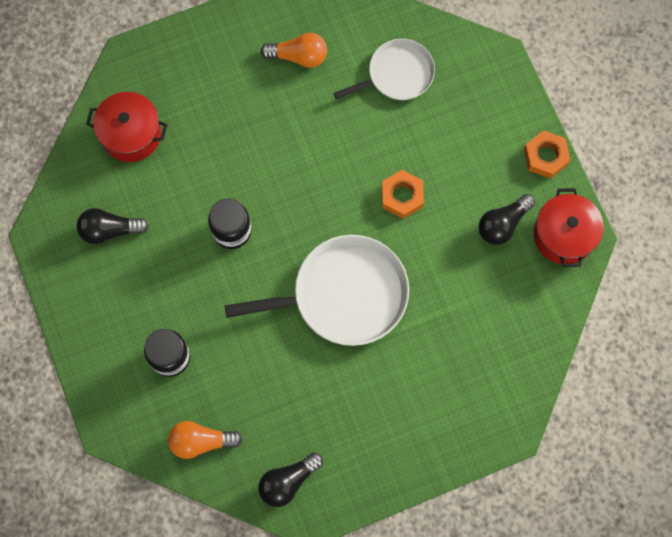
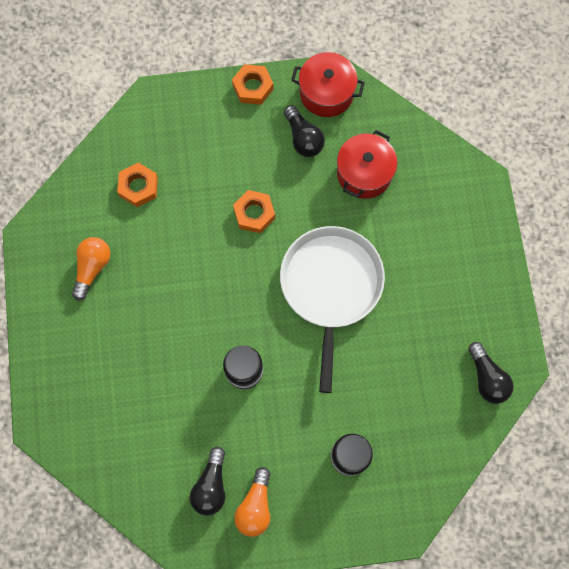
camera: 75 degrees left, 0 degrees up
(131, 134) = (121, 443): red pot -> red pot (364, 173)
(201, 441) = (434, 446): orange light bulb -> orange light bulb (255, 506)
(397, 74) = (138, 187): white pan -> orange nut

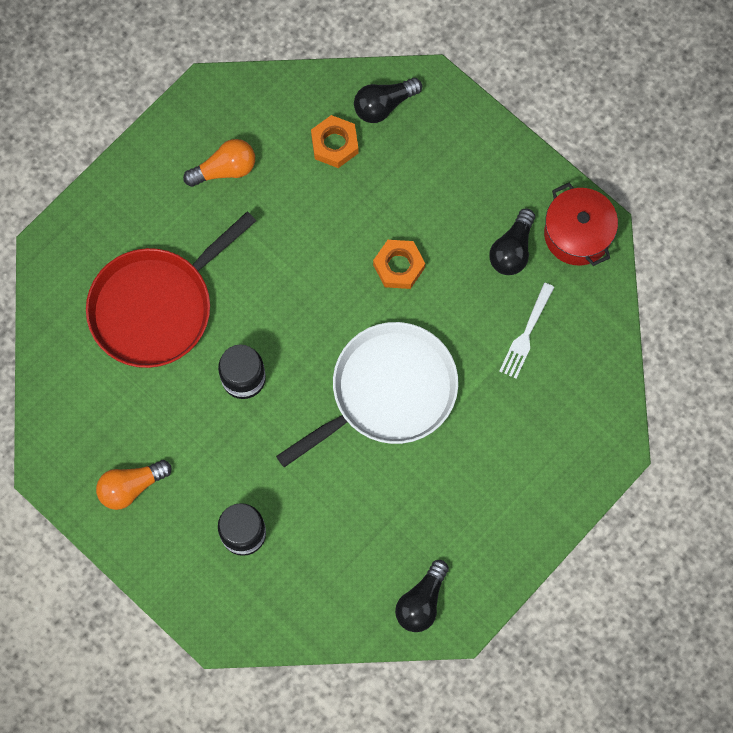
camera: 50 degrees right, 0 degrees up
(146, 388) = (156, 306): none -> red pan
(211, 485) = (117, 434): black light bulb -> black light bulb (384, 105)
(253, 87) = (523, 163): orange nut -> none
(364, 173) = (526, 333): red pot -> white fork

